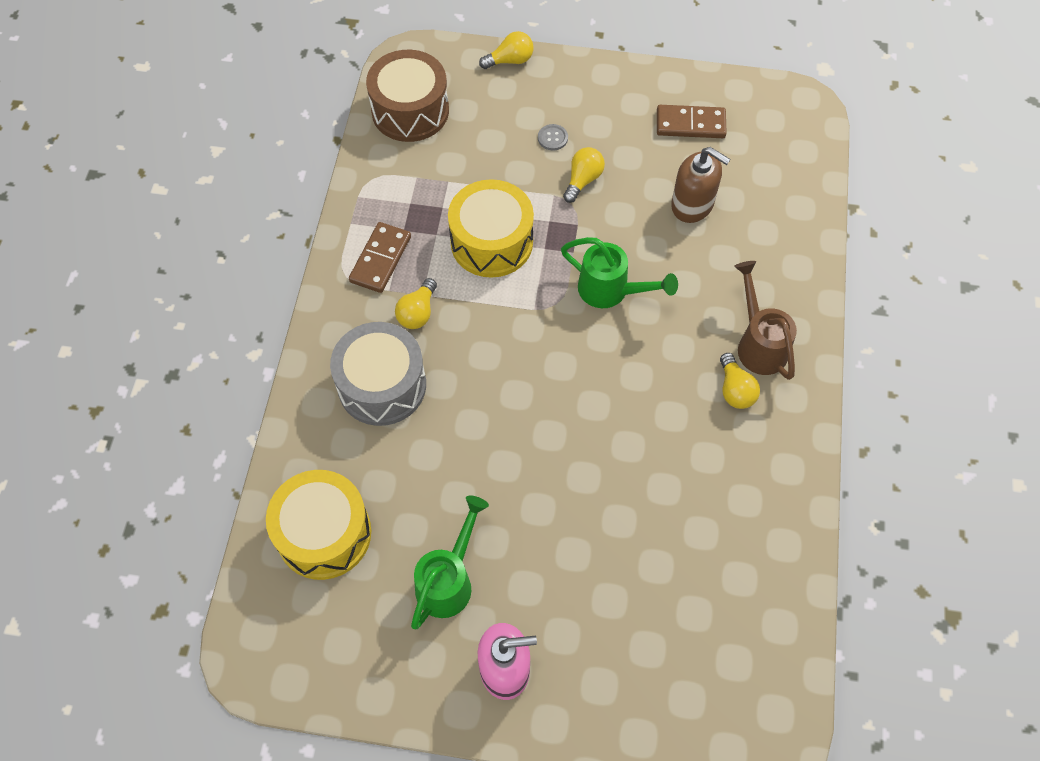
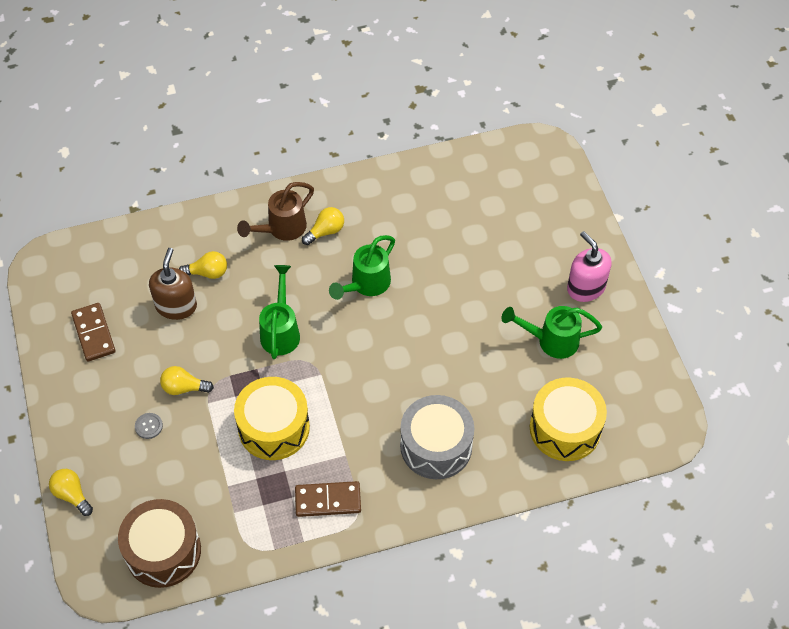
camera: 115 degrees left, 5 degrees down
(418, 313) = (363, 450): yellow light bulb -> yellow light bulb (208, 272)
(633, 402) = (366, 285): none -> green watering can

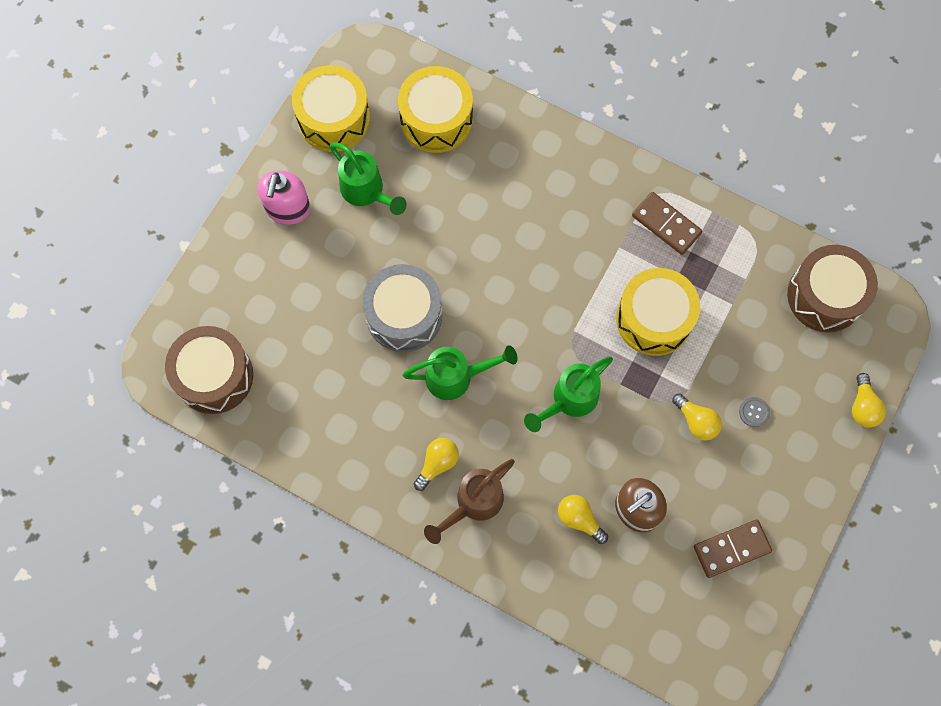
camera: 135 degrees left, 15 degrees up
(93, 333) = (731, 549): brown domino -> brown domino turned 45 degrees clockwise
(281, 229) = (473, 504): brown watering can -> brown watering can turned 135 degrees clockwise
(325, 231) = (437, 464): yellow light bulb -> yellow light bulb turned 120 degrees clockwise
(436, 446) = (544, 192): grey drum -> grey drum (404, 315)
(508, 168) = (214, 376): none -> brown drum
(630, 367) = (334, 119): none -> yellow drum

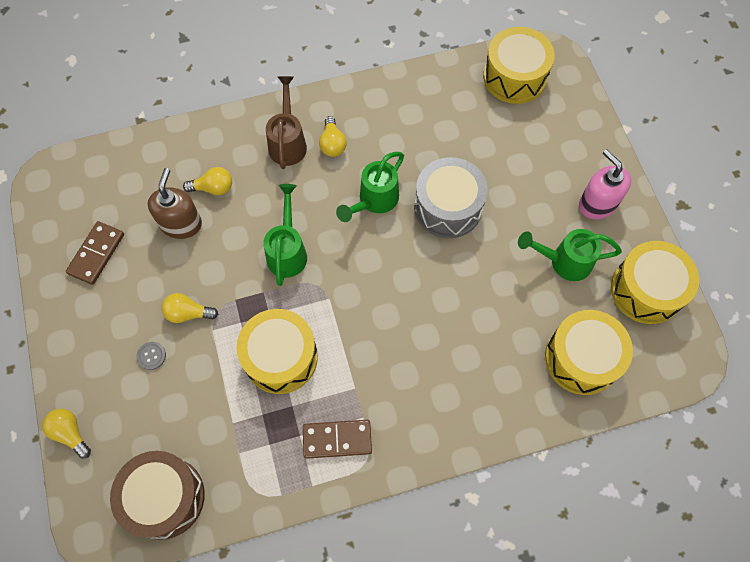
camera: 135 degrees right, 5 degrees down
(214, 376) = (514, 77): brown drum -> yellow drum

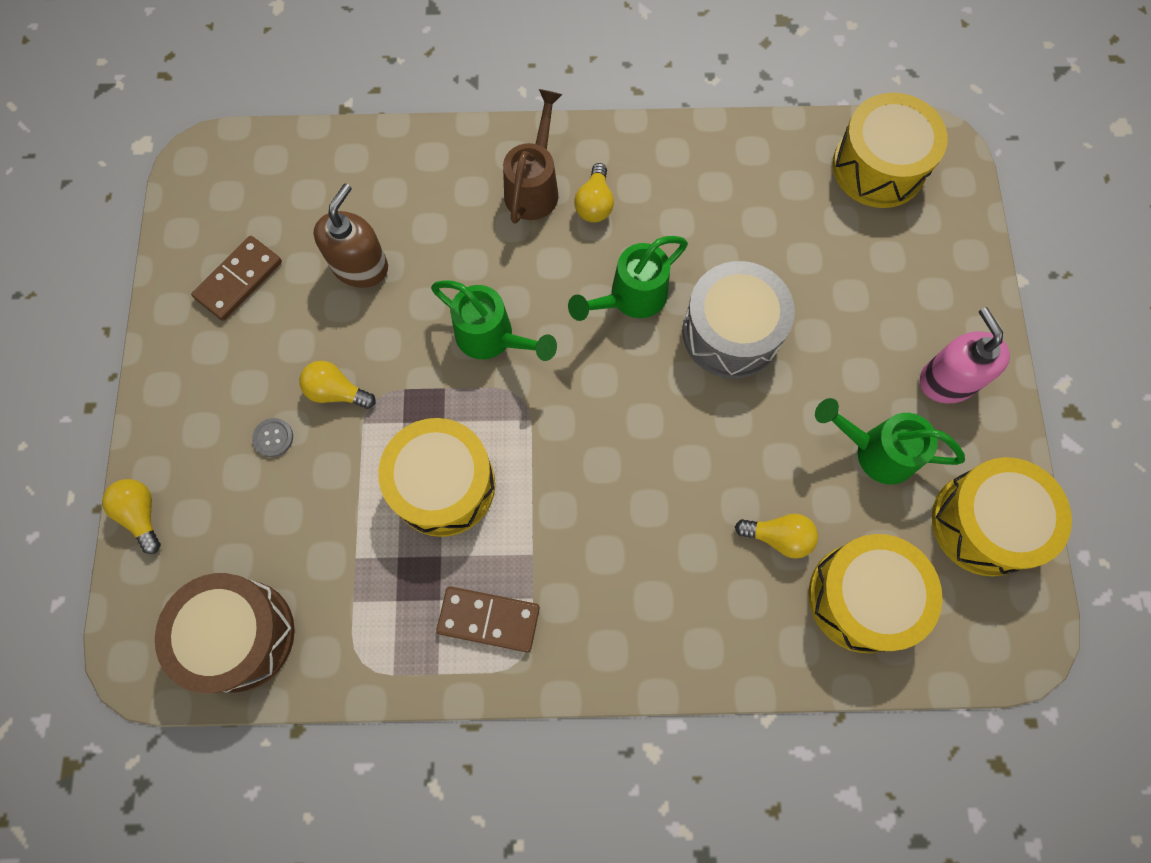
camera: 15 degrees right, 5 degrees up
(213, 188) = (416, 227): yellow light bulb -> yellow light bulb (778, 537)
(287, 250) = (493, 339): green watering can -> green watering can turned 105 degrees clockwise

